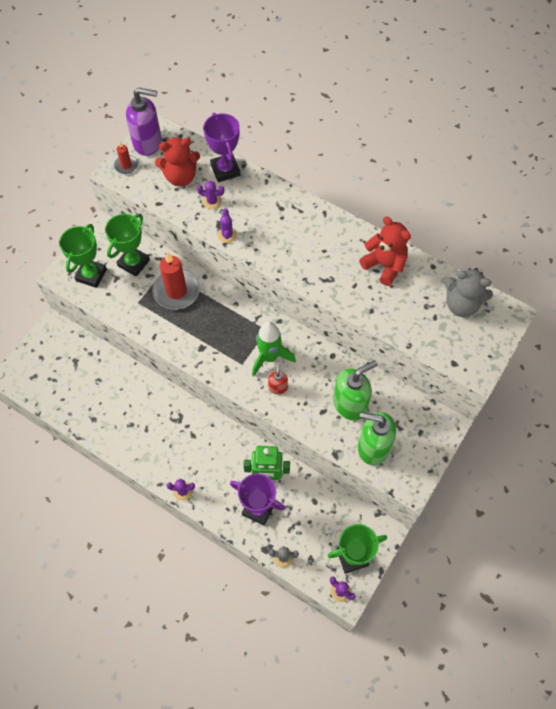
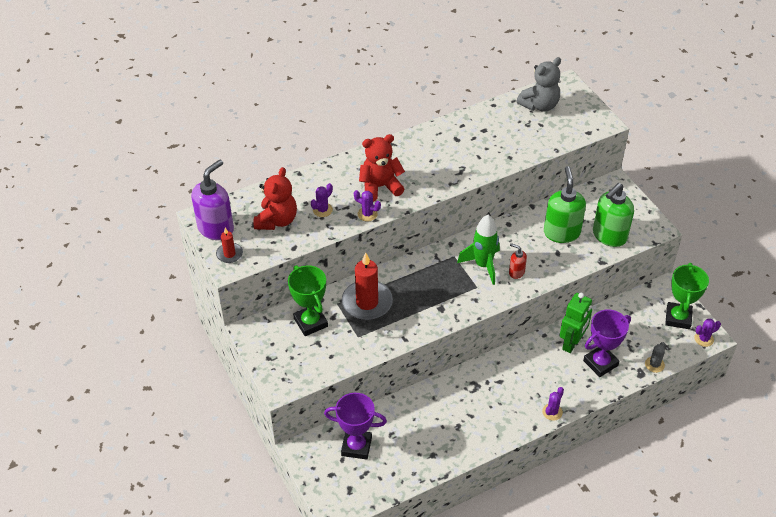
camera: 60 degrees left, 15 degrees down
(91, 275) = (299, 361): green trophy -> none
(225, 170) = (294, 187): purple trophy -> purple trophy (356, 446)
(384, 265) = (472, 131): red teddy bear -> red teddy bear (380, 187)

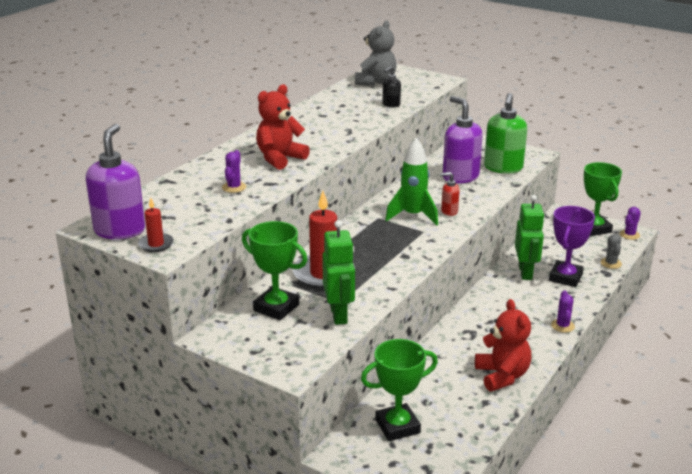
camera: 30 degrees left, 20 degrees down
(277, 220) = (189, 207): red teddy bear -> red teddy bear (502, 376)
(348, 349) = (339, 315): none -> green robot
(356, 446) = (397, 426): purple trophy -> green trophy
(367, 214) = (286, 178): purple cactus -> none
(525, 145) = (391, 105): none -> black soap dispenser
(561, 232) = (460, 177): green soap dispenser -> purple soap dispenser

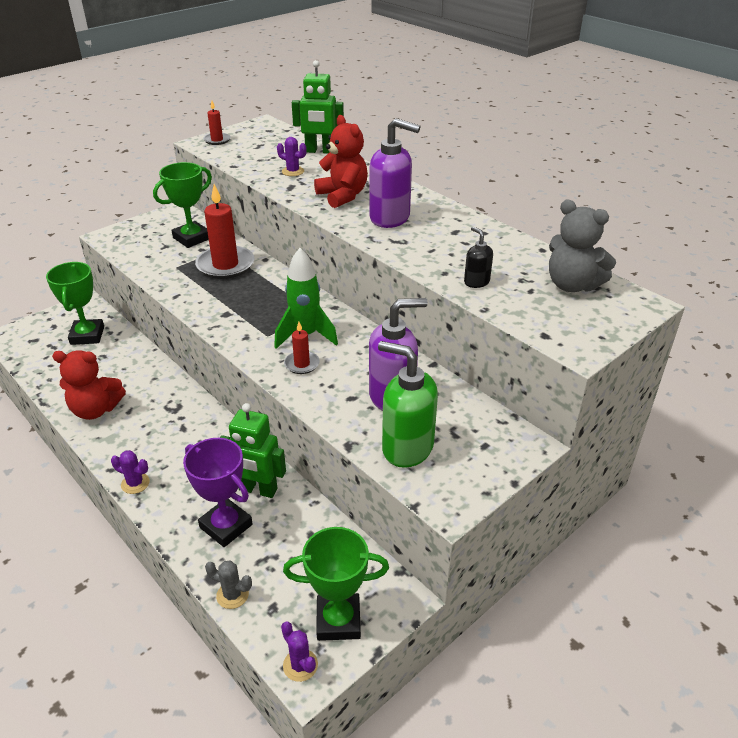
camera: 105 degrees right, 10 degrees up
(120, 230) = (249, 130): purple soap dispenser -> purple soap dispenser (390, 218)
(339, 315) = (157, 263): green robot -> green robot (319, 151)
(449, 211) = (302, 364): red soap dispenser -> red candle

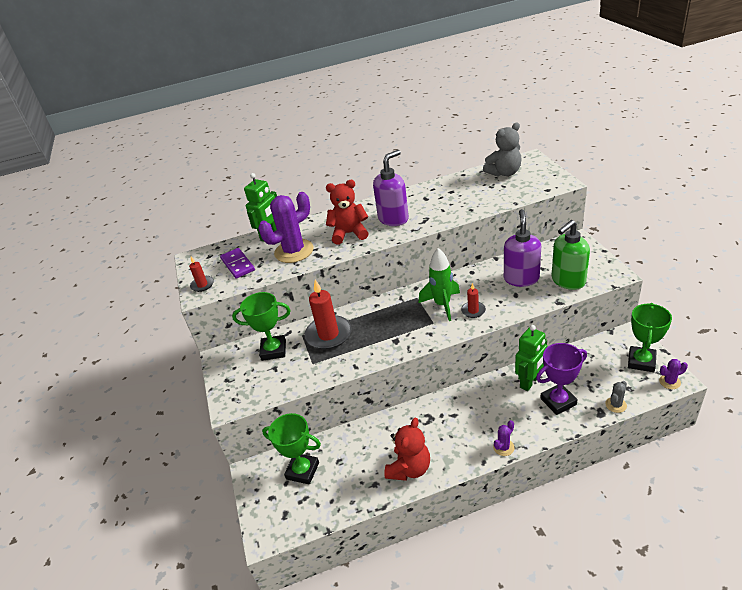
camera: 60 degrees left, 0 degrees up
(192, 238) = (273, 350): green trophy -> green trophy turned 75 degrees counterclockwise
(257, 148) = (237, 265): none -> purple domino
(293, 171) = (294, 251): purple cactus -> purple cactus, size x2.23
(476, 282) = (486, 200): black soap dispenser -> none

